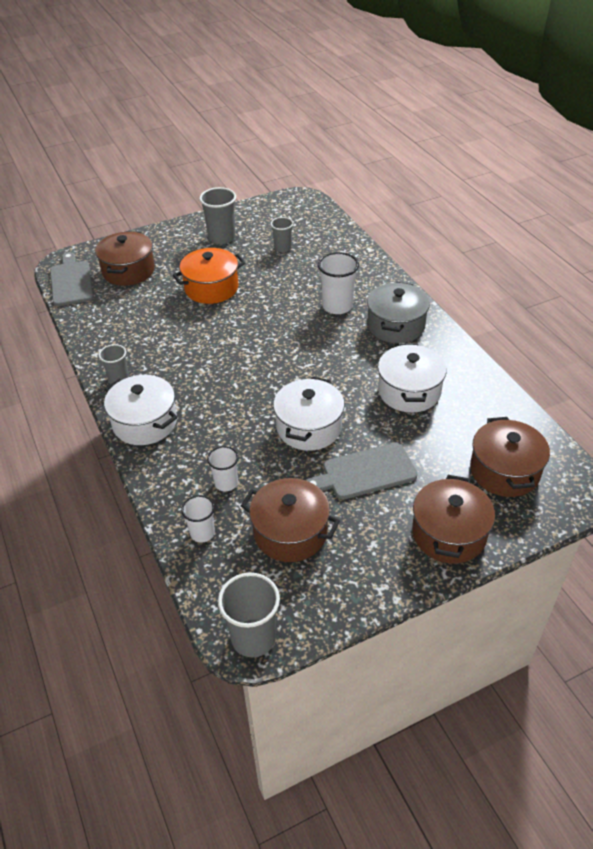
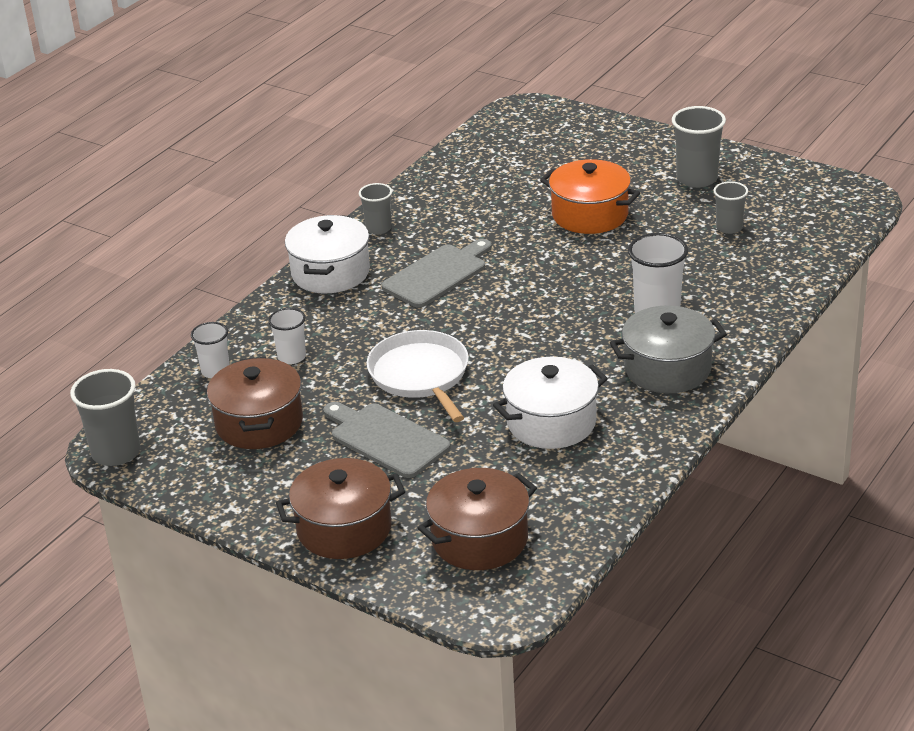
camera: 60 degrees right, 10 degrees down
(71, 281) = (500, 128): grey cutting board -> grey cutting board (438, 274)
(128, 271) = (559, 151): brown pot -> none
(309, 427) = (420, 375): white pot -> white pan

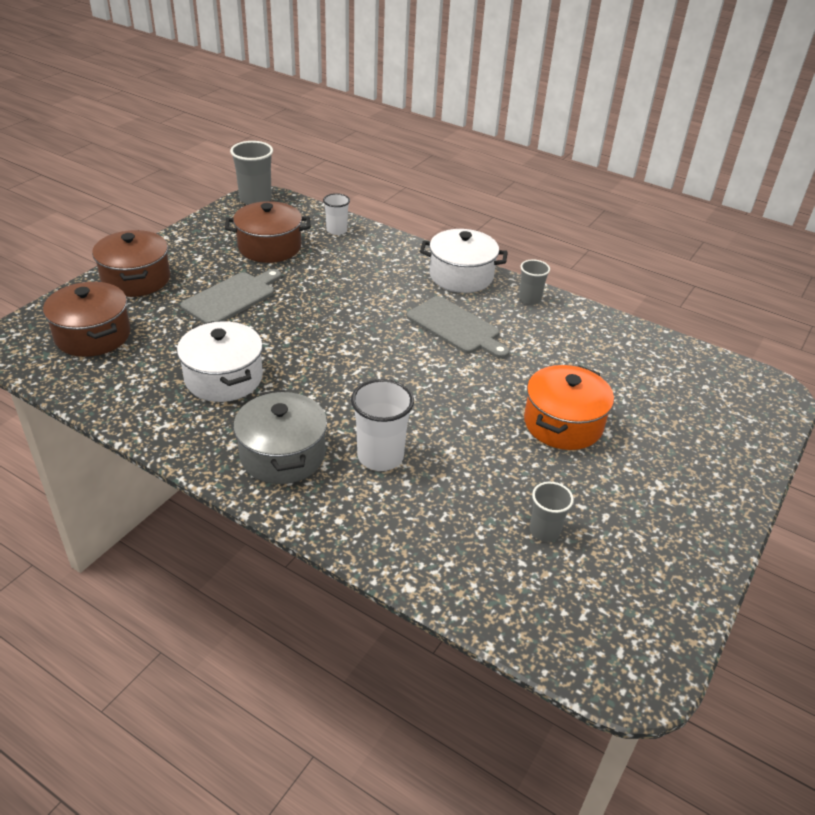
camera: 85 degrees right, 5 degrees up
(292, 357) = (347, 259): white cup -> none
(420, 375) = (309, 315): white pan -> none
(697, 178) = (651, 514): grey cup -> none

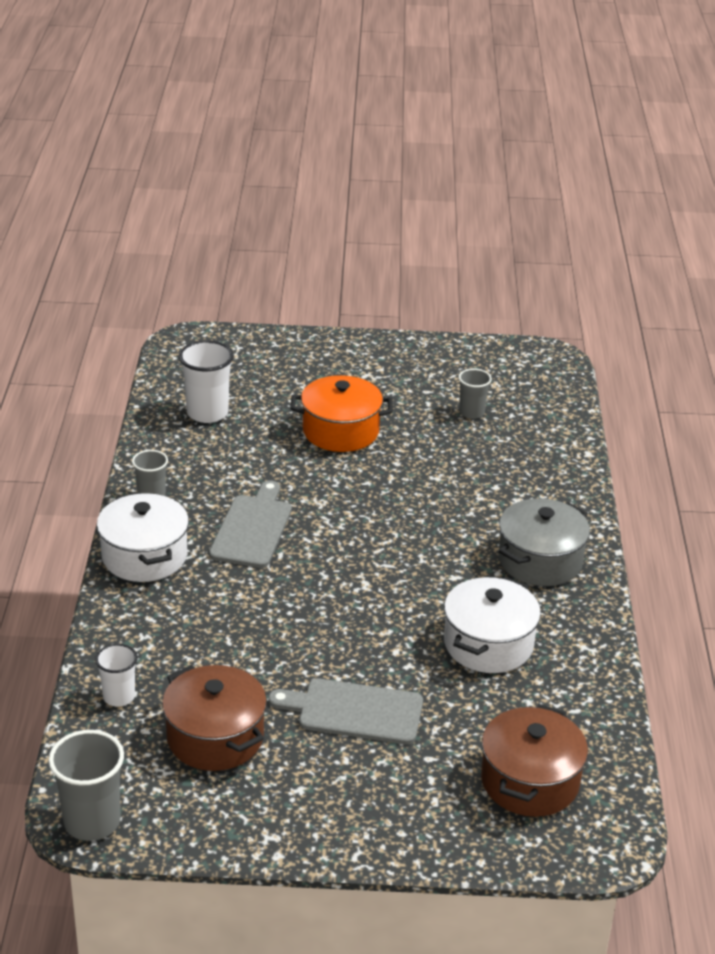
camera: 120 degrees left, 5 degrees down
(136, 279) = (398, 818): brown pot -> none
(380, 456) = (483, 509): white cup -> white cup (207, 413)

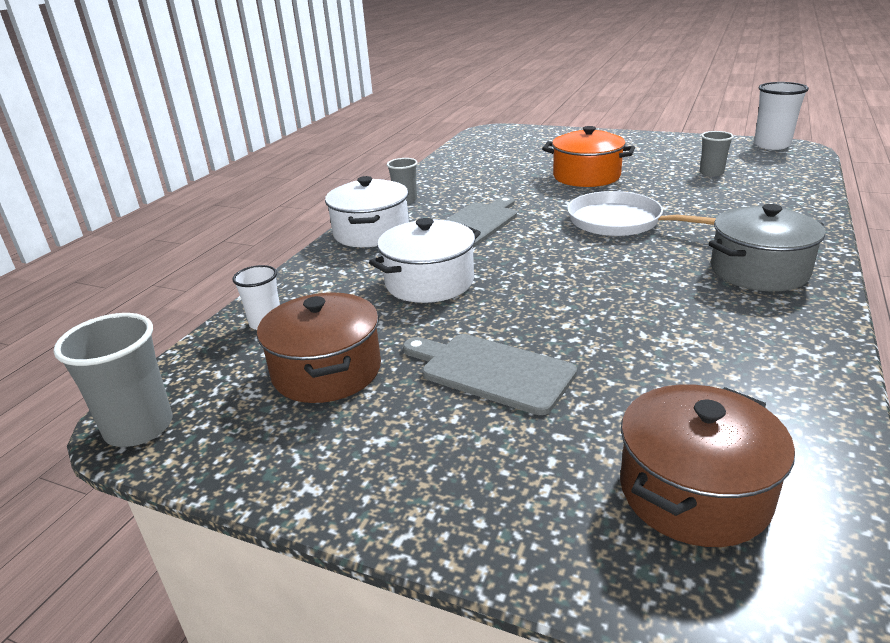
camera: 25 degrees right, 5 degrees down
(207, 413) = (483, 162): white cup -> white cup (772, 145)
(400, 507) = (619, 222): none -> white pan
(488, 644) = (678, 332): white pot -> white pot (429, 282)

